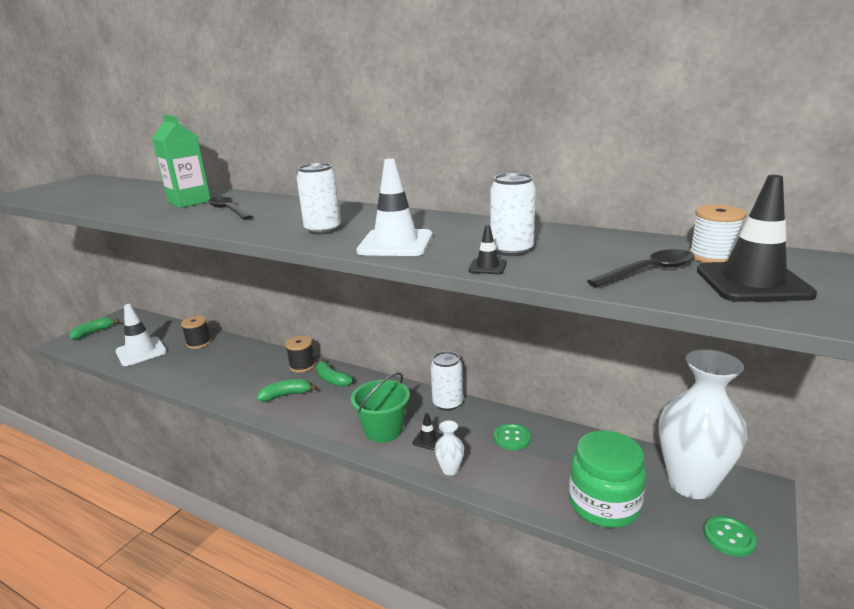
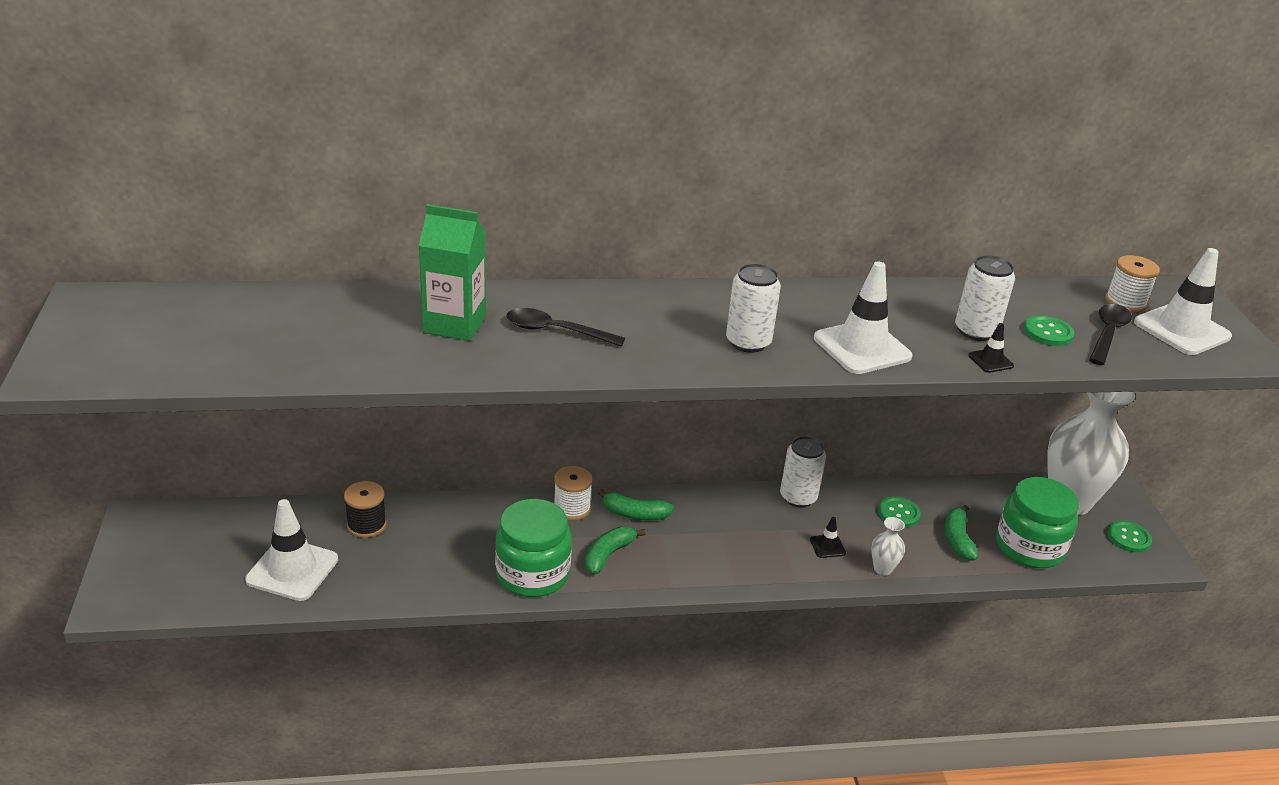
camera: 40 degrees left, 10 degrees up
(93, 333) = (138, 569): green banana -> green banana (957, 539)
(234, 391) = (532, 574): none -> green jar
(302, 366) = (572, 508): black spool -> white spool
(383, 430) = (772, 553): green bucket -> none
(582, 261) = (1048, 332): none -> green button
(752, 283) = (1181, 330): black traffic cone -> white traffic cone

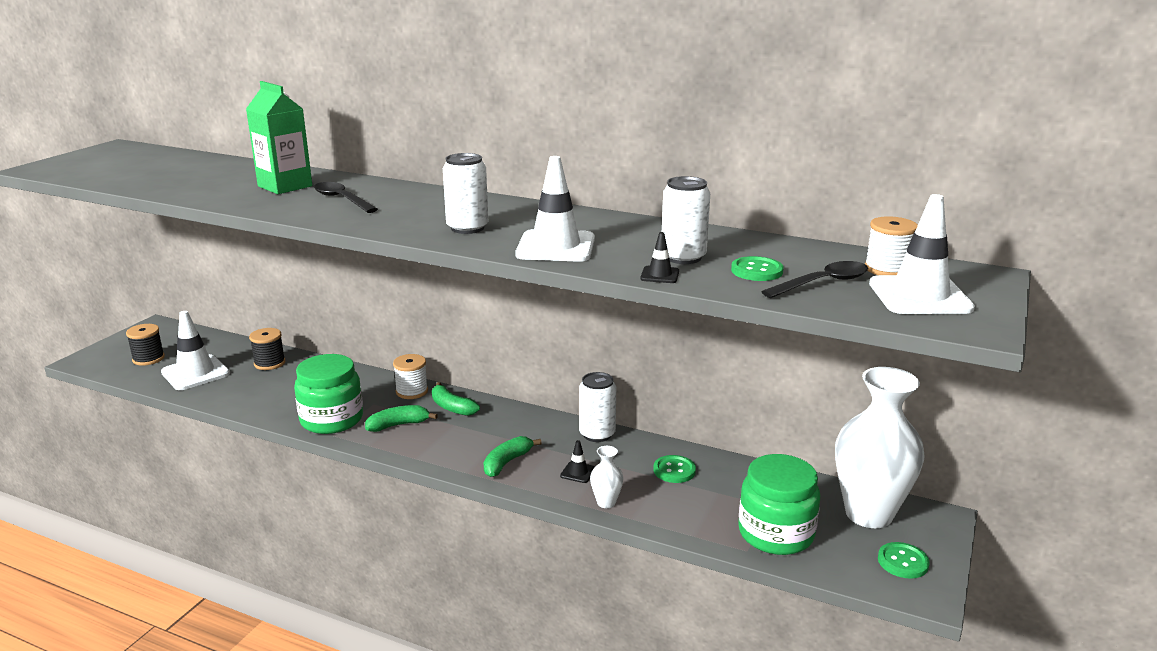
camera: 35 degrees right, 10 degrees down
(200, 570) = (148, 359): none -> black spool
(957, 539) = (707, 505): green banana -> green banana (507, 462)

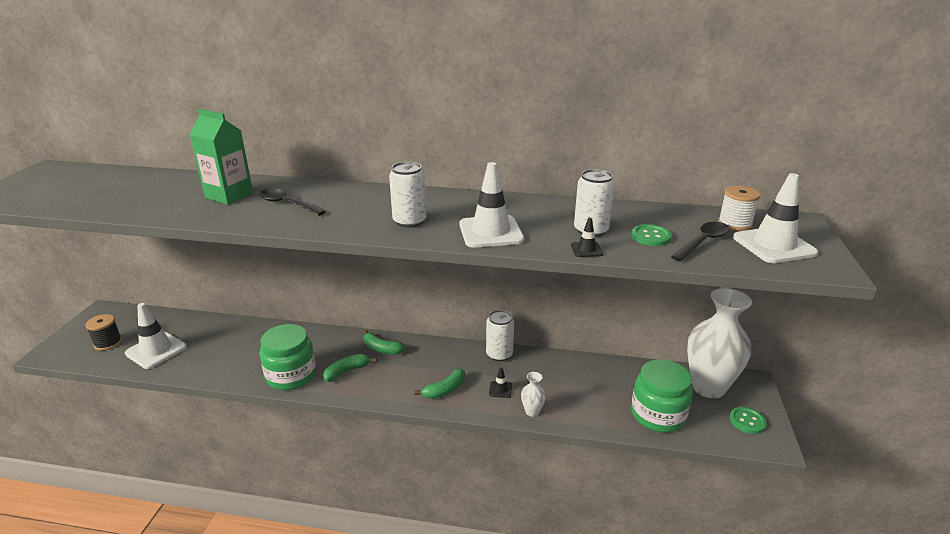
camera: 15 degrees left, 5 degrees up
(269, 363) = (217, 332): black spool -> none
(412, 391) = (344, 340): white spool -> none
(507, 462) = (445, 390): green banana -> green banana turned 150 degrees counterclockwise
(674, 470) = (566, 375): green button -> none

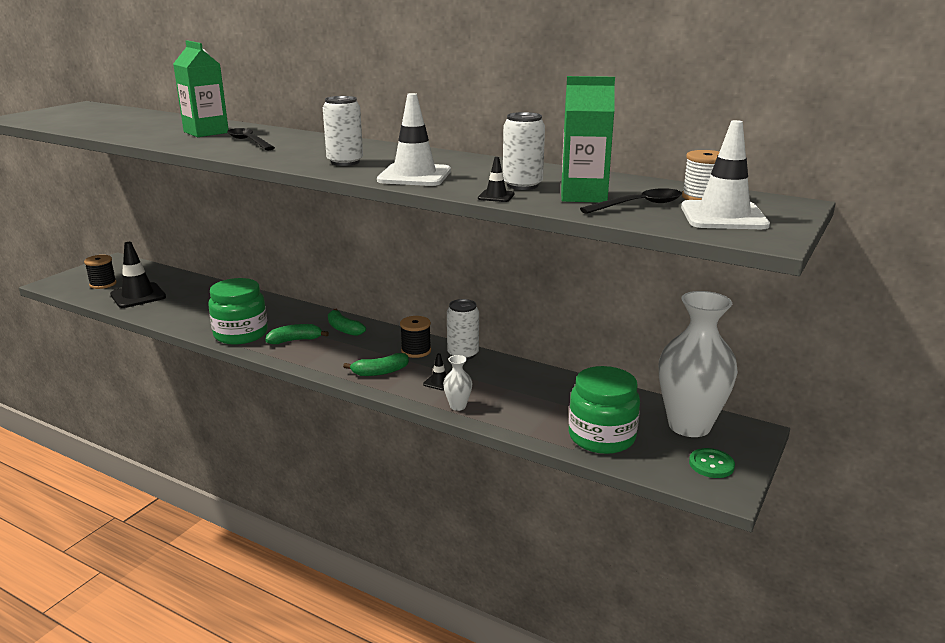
camera: 20 degrees right, 5 degrees down
(156, 350) = (138, 296): white traffic cone -> black traffic cone
(459, 360) = (416, 351): none -> black spool
(651, 237) = (583, 196): green button -> green carton

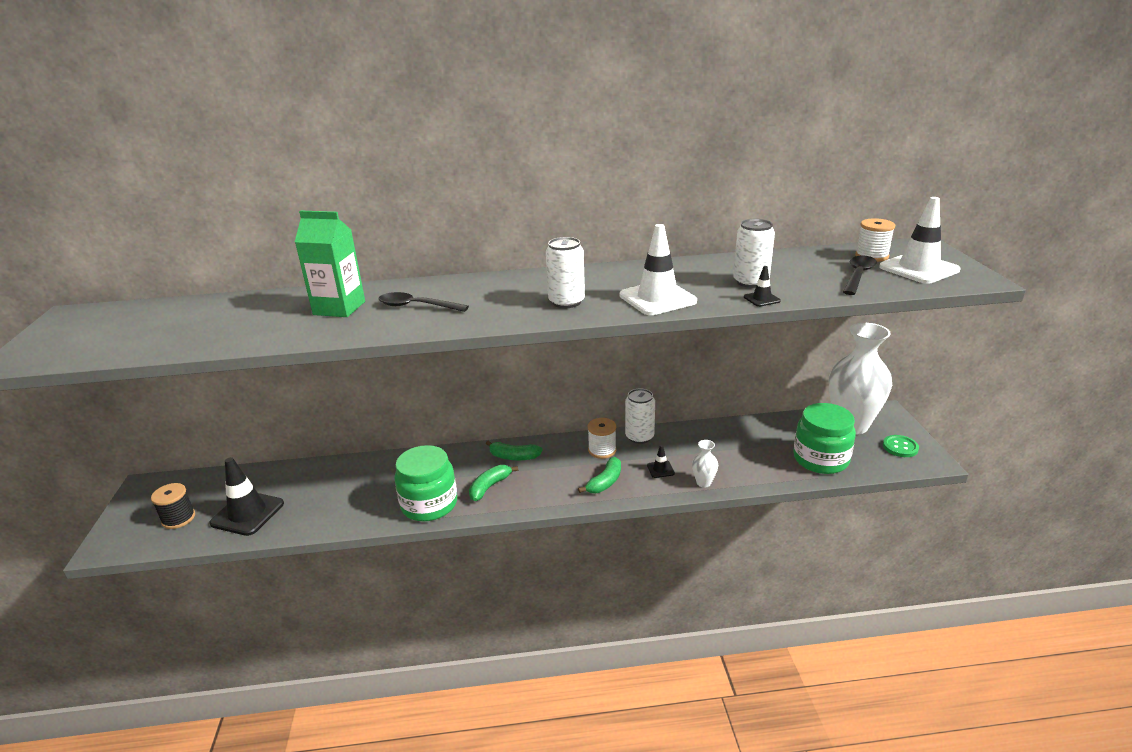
camera: 35 degrees left, 5 degrees up
(416, 351) = (602, 450): black spool -> white spool
(583, 196) = (809, 278): green carton -> none

